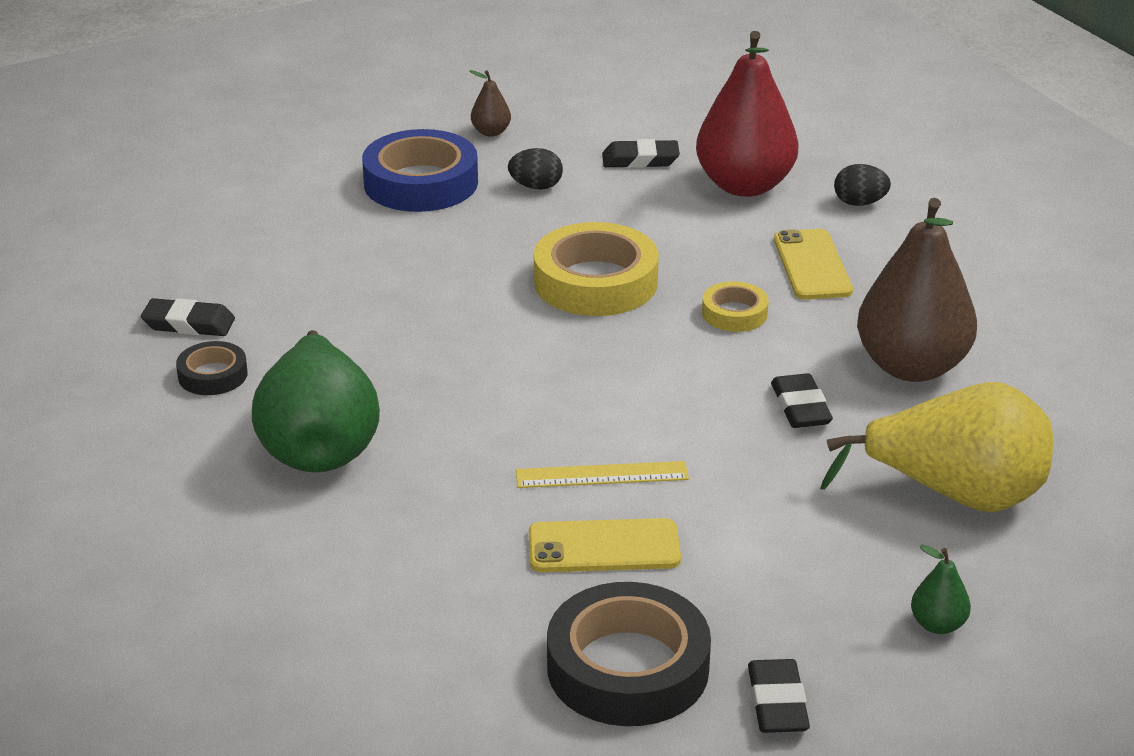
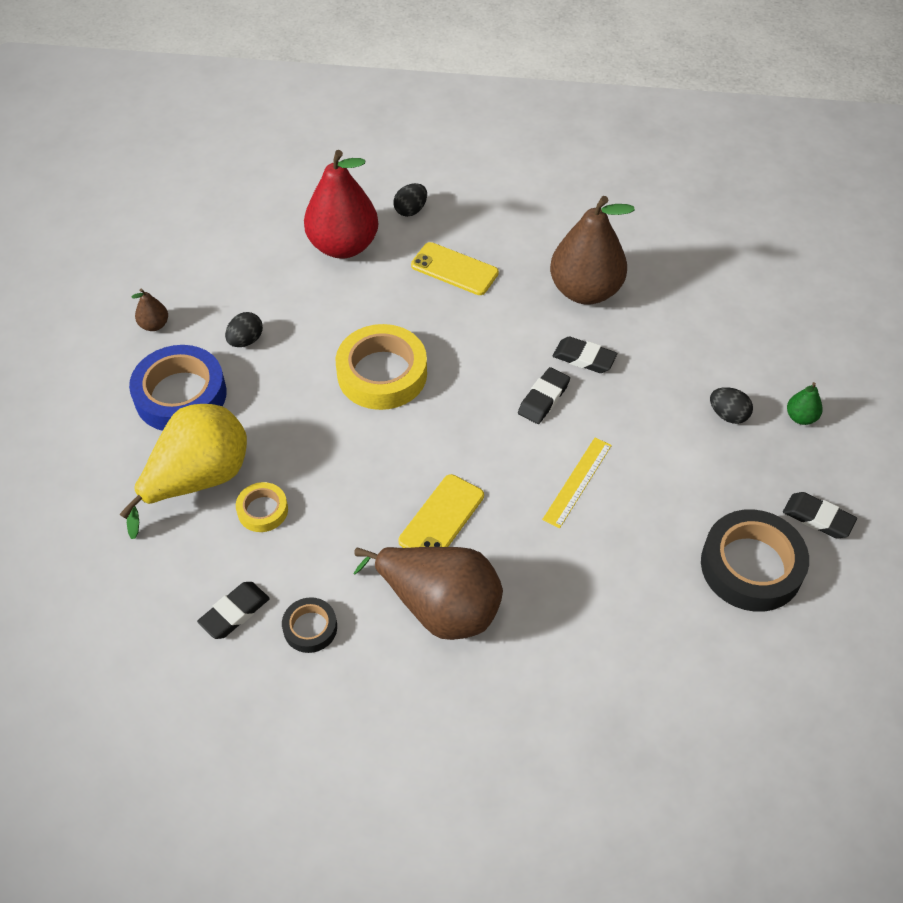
camera: 55 degrees left, 20 degrees up
(319, 446) = (439, 607): green pear -> brown pear
(604, 547) = (643, 518): yellow phone -> yellow phone (441, 518)
(640, 160) = (266, 274): black eraser -> black eraser (543, 399)
(734, 313) = (471, 331): yellow tape -> yellow tape (262, 510)
(858, 557) = (728, 415): none -> black egg
(955, 495) = (706, 345): yellow pear -> yellow pear (198, 480)

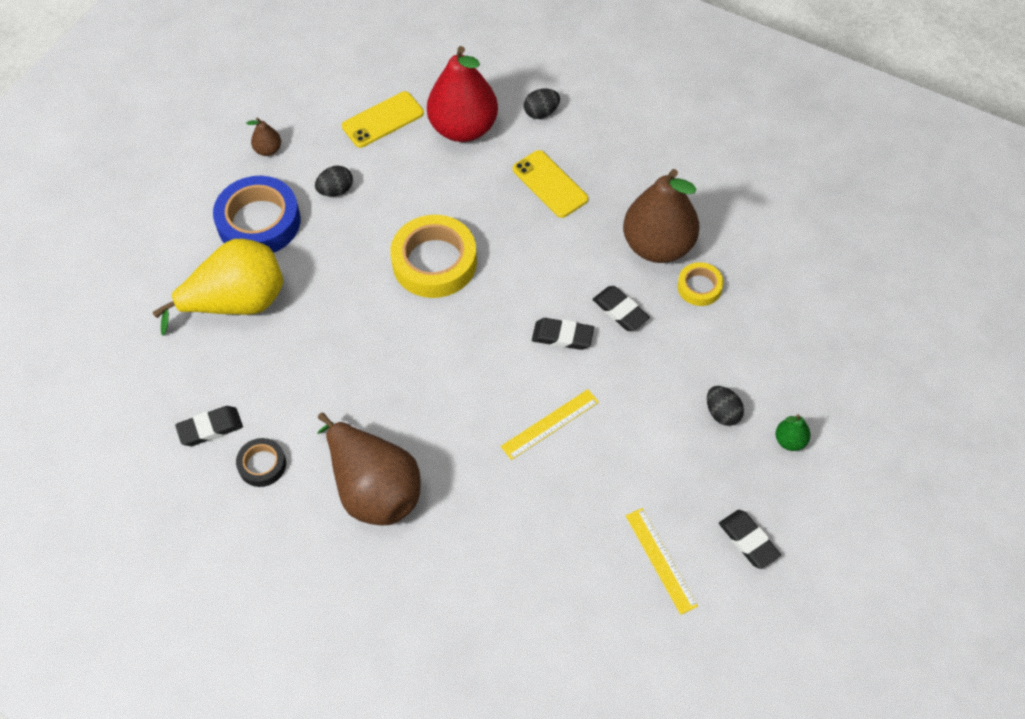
camera: 25 degrees right, 5 degrees up
(262, 510) = (274, 349): yellow tape -> yellow tape (699, 287)
(441, 518) = (416, 412): yellow phone -> yellow phone (383, 120)
(543, 399) = (562, 336): black eraser -> black eraser turned 45 degrees clockwise
(751, 566) = (660, 560): black tape -> yellow ruler

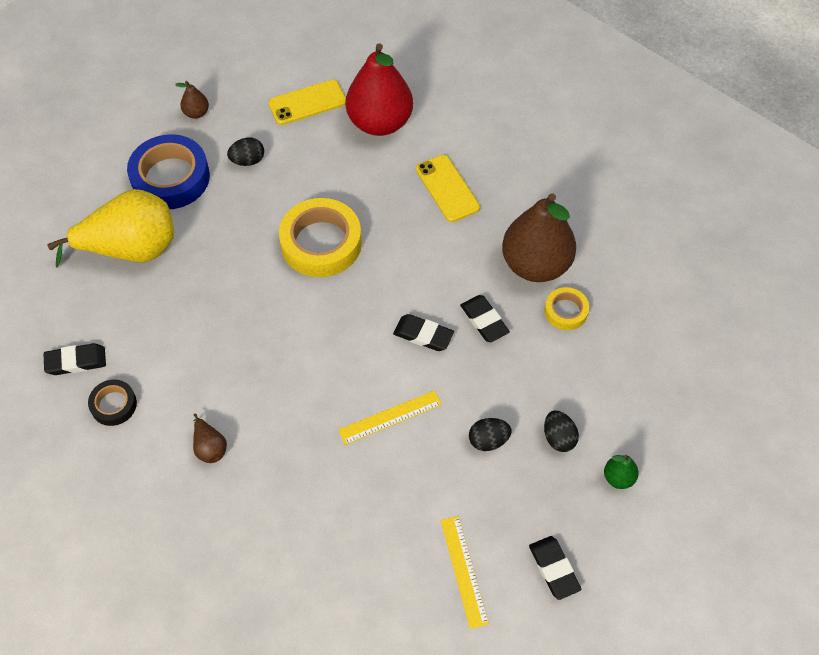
camera: 10 degrees right, 0 degrees up
(373, 488) = (210, 447): brown pear -> brown pear, size x0.42
(541, 112) = (456, 120): black egg -> black egg (488, 440)

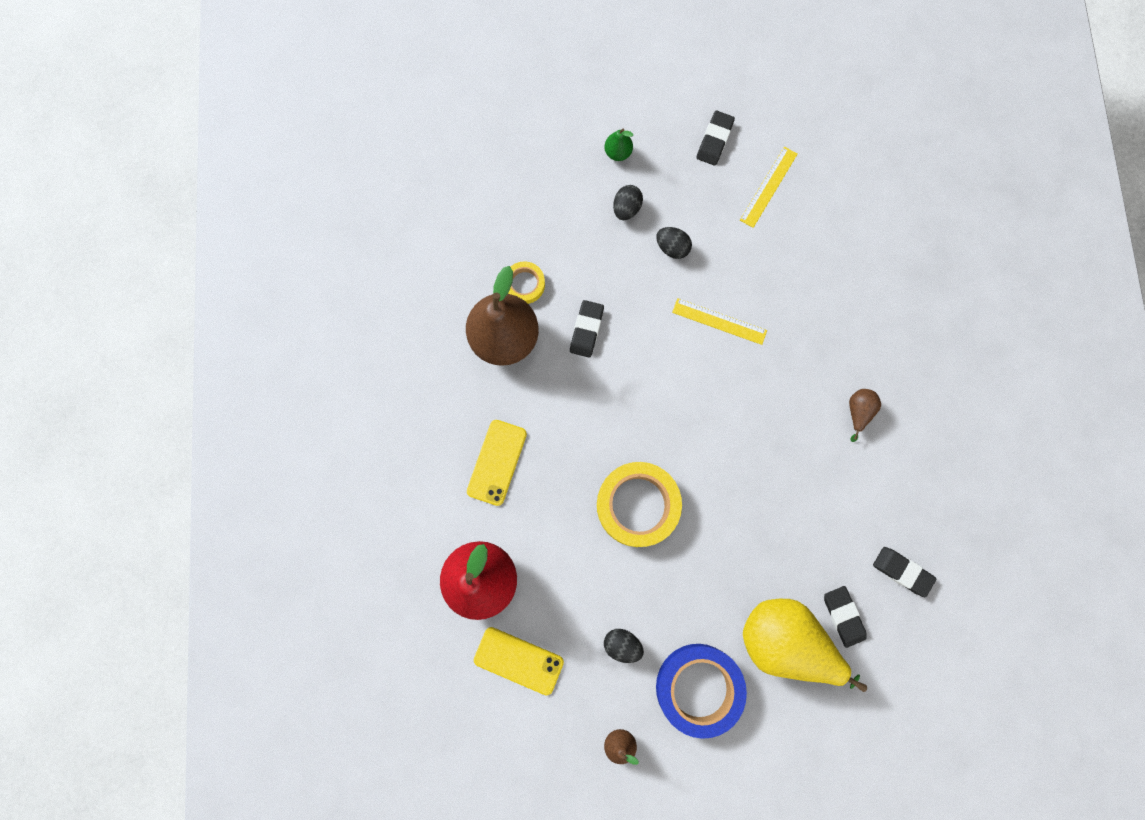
camera: 135 degrees left, 20 degrees up
(113, 405) = (900, 507): black tape -> none
(423, 335) = (638, 359): black eraser -> black eraser (843, 616)

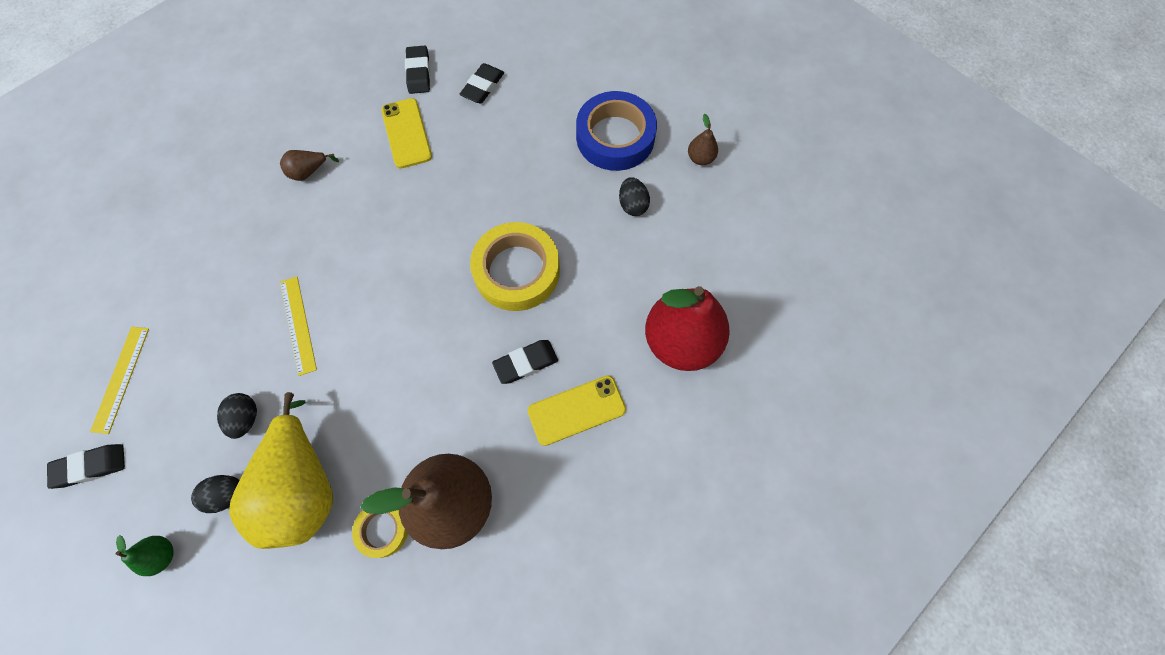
camera: 130 degrees left, 10 degrees down
(518, 660) = (713, 265): yellow phone -> yellow phone (406, 133)
(586, 330) = (389, 432): black eraser -> black eraser (526, 363)
(768, 187) = (121, 378): yellow ruler -> yellow ruler turned 75 degrees counterclockwise
(786, 641) = (532, 107): yellow pear -> yellow pear (303, 487)

